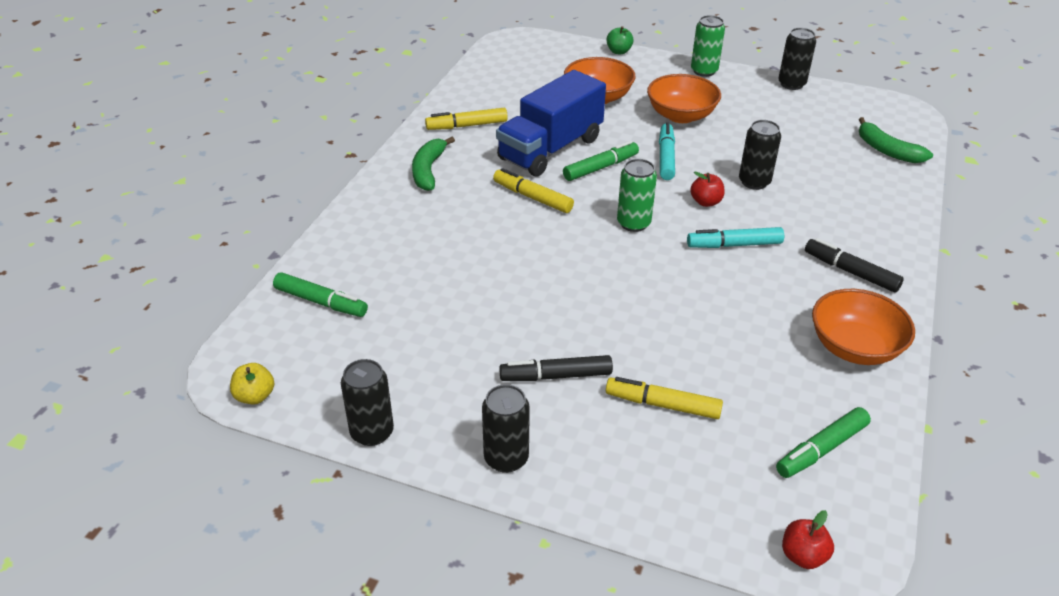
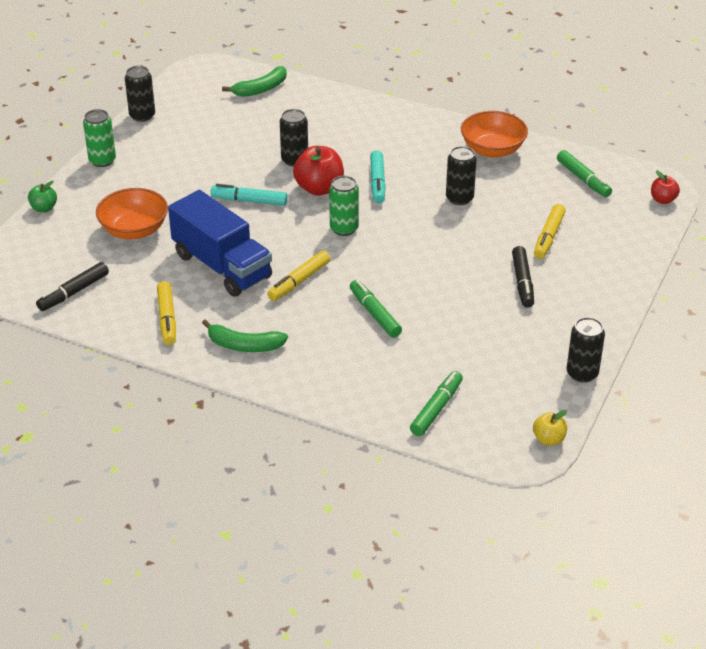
camera: 85 degrees left, 0 degrees up
(506, 458) = (601, 309): black can -> black can (459, 198)
(600, 168) = (259, 239): green marker -> green marker (375, 314)
(681, 115) = (181, 184): orange bowl -> none
(705, 202) = (319, 188): red apple -> red apple, size x1.80
(851, 272) = (414, 136): black marker -> black marker (74, 292)

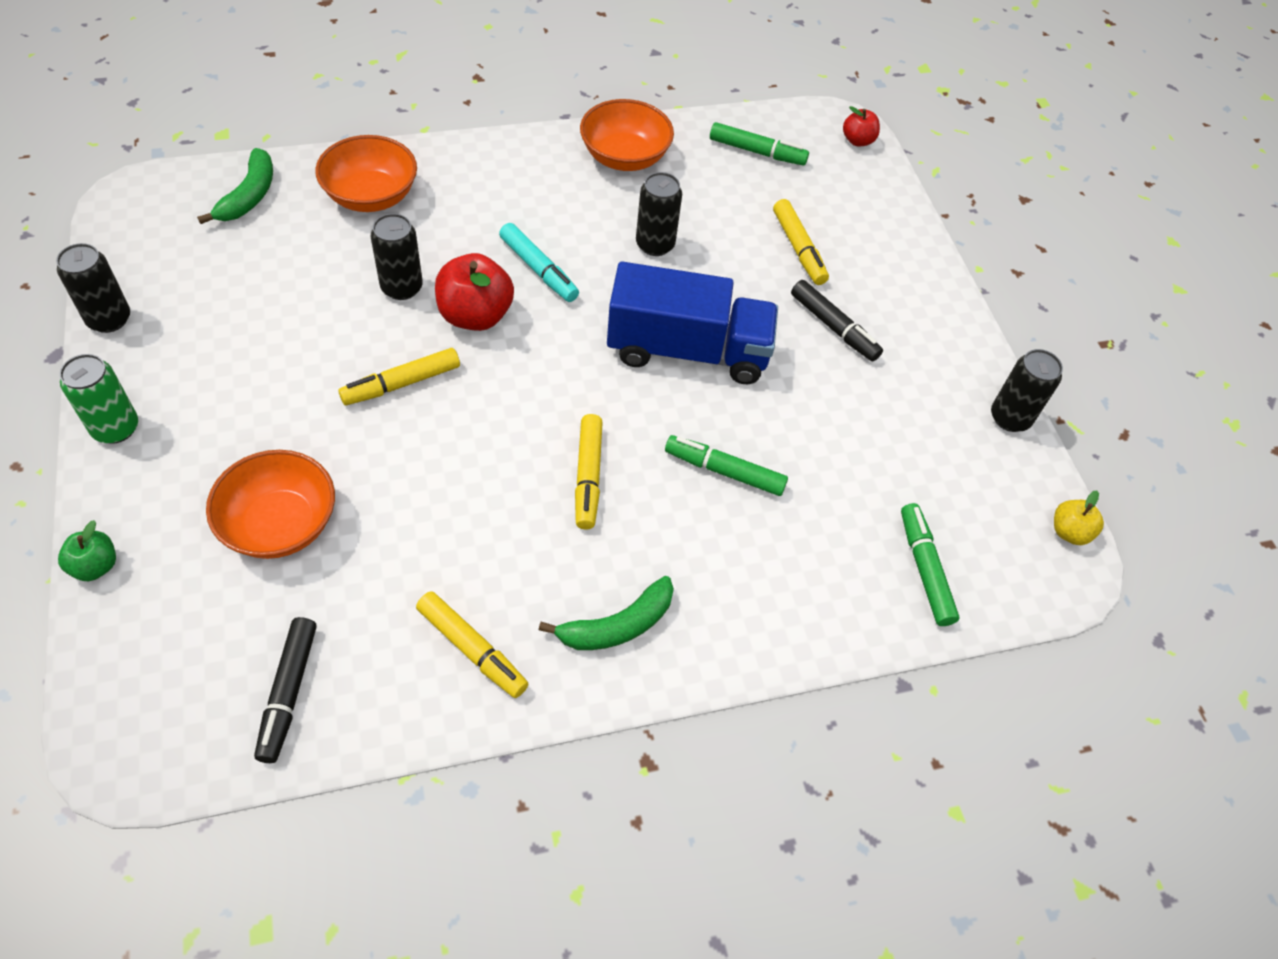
camera: 45 degrees left, 15 degrees up
(222, 266) = (465, 512): blue truck -> blue truck (687, 350)
(249, 201) = (402, 383): turquoise marker -> yellow marker
(324, 113) = (371, 196): none -> orange bowl
(344, 228) = (565, 361): green can -> none

